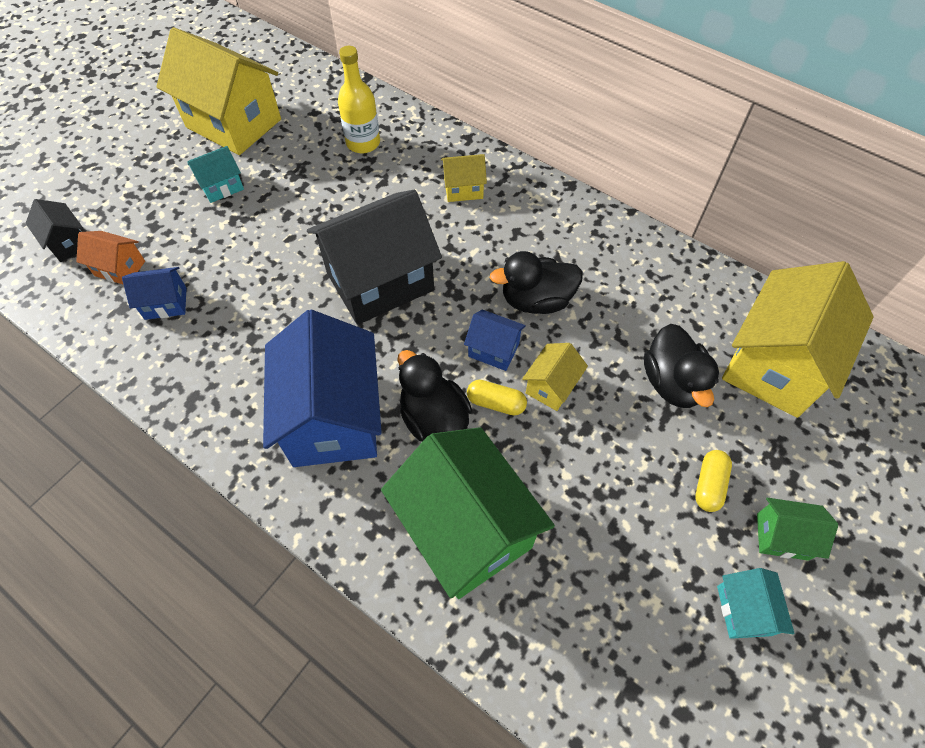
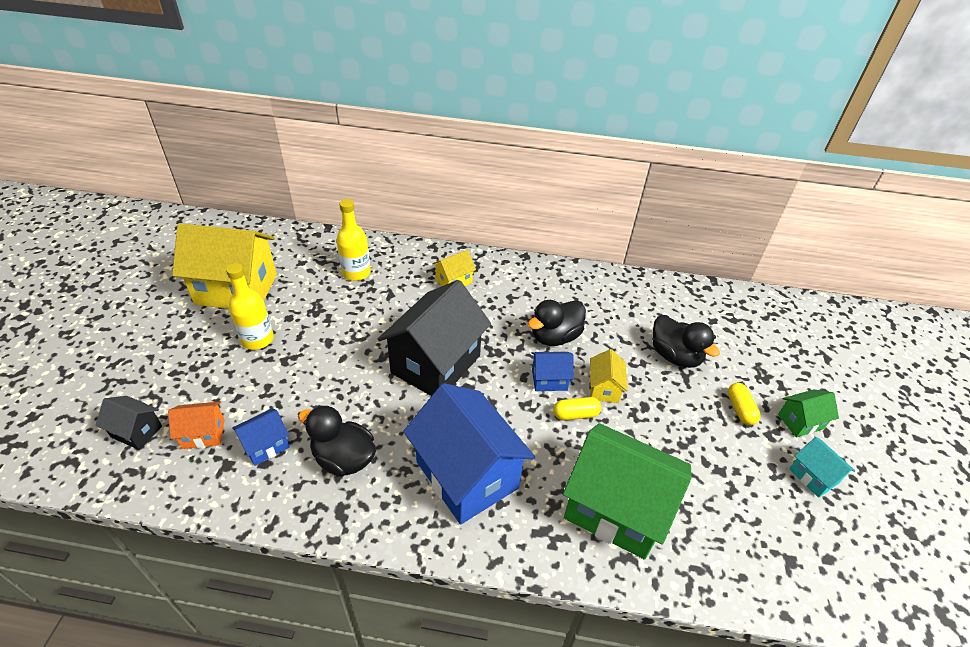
camera: 30 degrees left, 15 degrees down
(222, 186) = (257, 339): turquoise house -> yellow bottle
(433, 418) = (540, 442): black duck -> black duck (343, 458)
(775, 364) = (723, 322): yellow house -> none

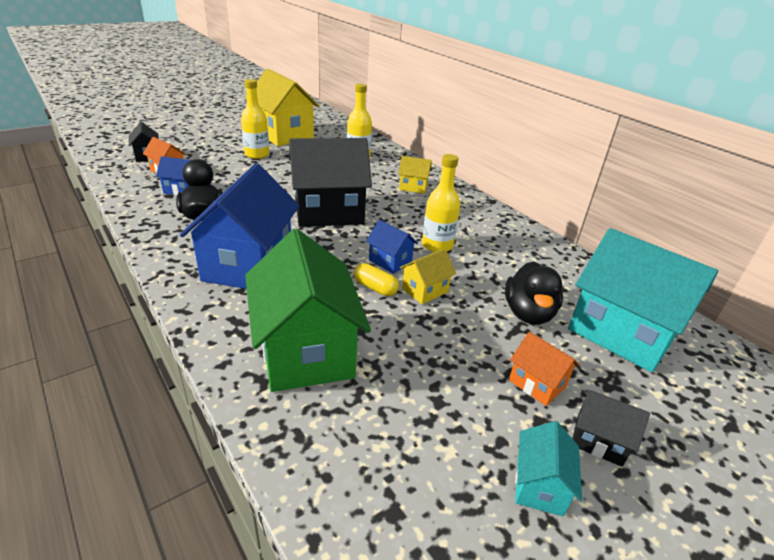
camera: 45 degrees right, 10 degrees down
(555, 337) = (437, 245): black duck -> yellow bottle
(727, 330) = (621, 333): none -> turquoise house
(740, 409) = (537, 383): yellow capsule -> orange house
(800, 421) = (598, 440): green house -> black house

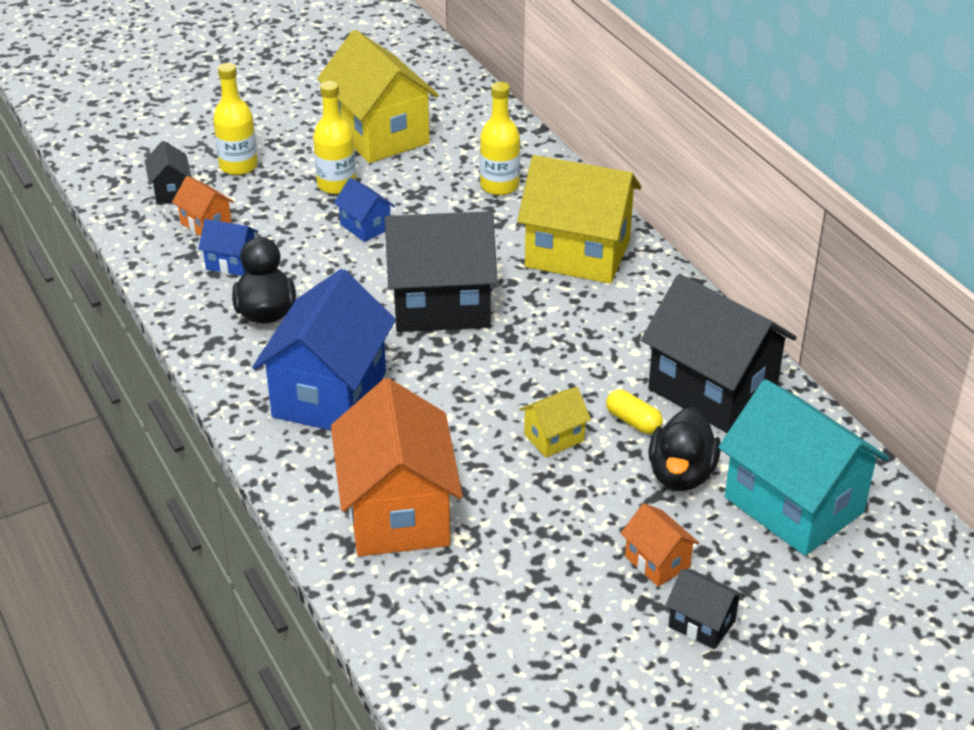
camera: 10 degrees right, 5 degrees up
(306, 351) = (397, 512): green house -> orange house
(375, 288) = (490, 432): yellow capsule -> yellow capsule (633, 421)
(390, 261) = (516, 392): blue house -> blue house (365, 227)
(413, 187) = (577, 253): yellow house -> yellow house, size x2.19
(437, 245) = (588, 366): yellow bottle -> yellow bottle (238, 166)
(526, 258) = (712, 390): none -> black house
(539, 485) = (619, 660): turquoise house -> none

